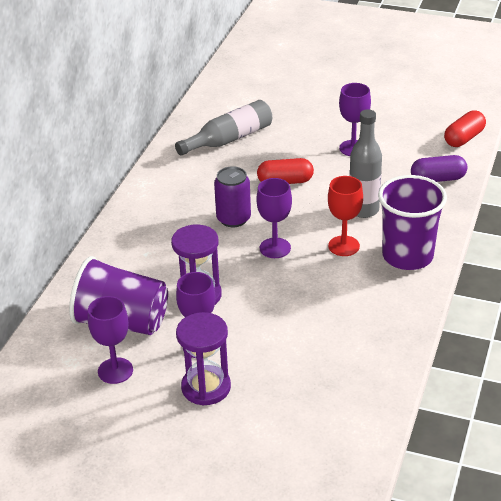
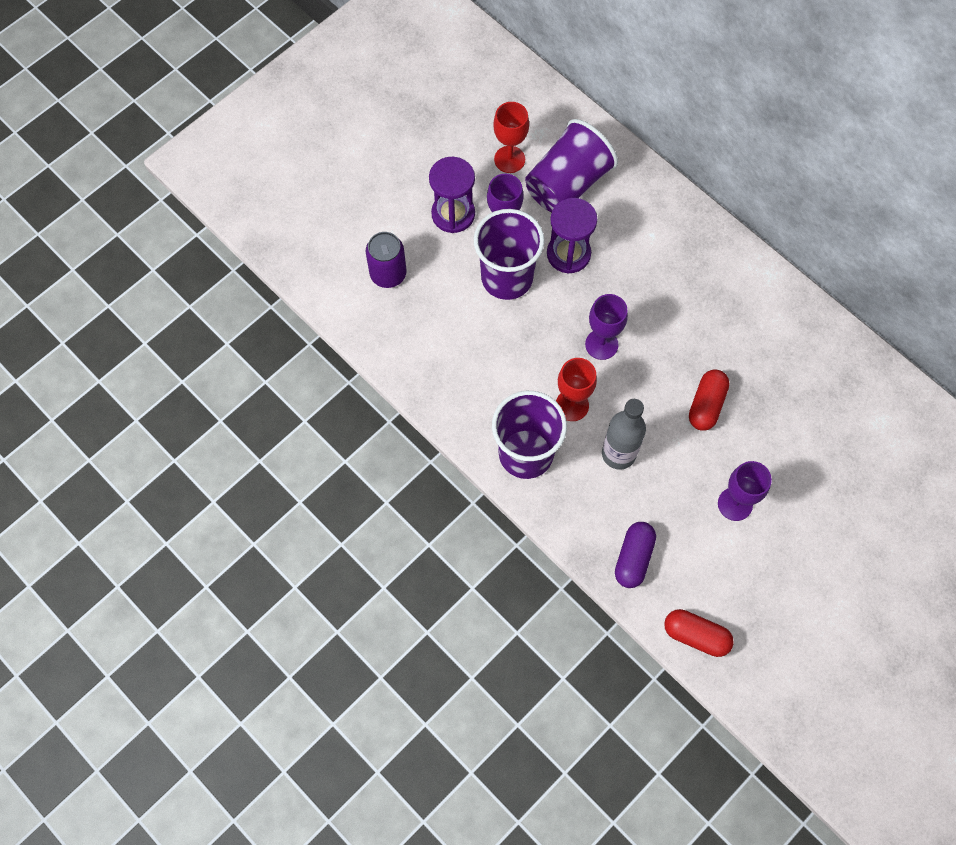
camera: 115 degrees right, 30 degrees up
(115, 371) = (509, 159): purple goblet -> red goblet
(229, 139) = (814, 387): grey bottle -> none
(233, 219) = (667, 329): purple can -> purple can (388, 274)
(251, 325) = (507, 278): none -> purple cup
(464, 138) = (696, 635): red capsule -> red capsule turned 45 degrees counterclockwise

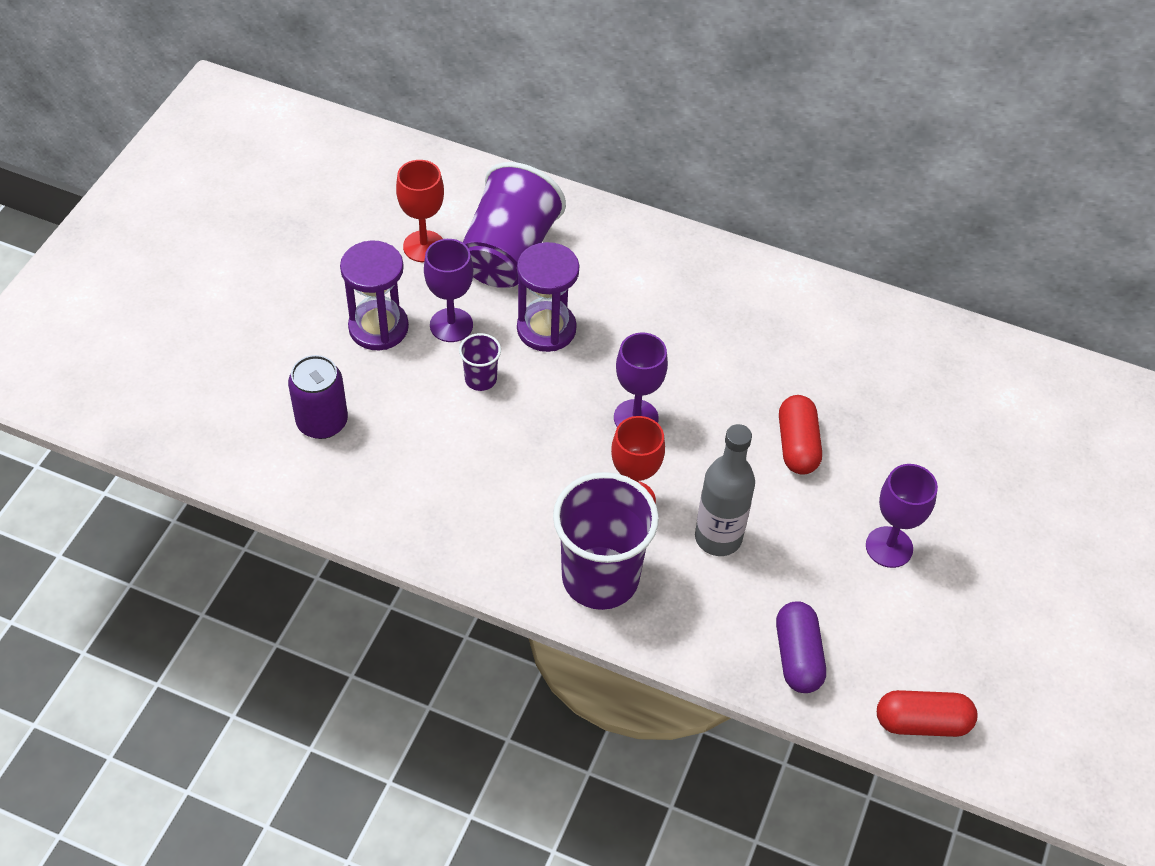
camera: 25 degrees left, 15 degrees down
(507, 278) = (480, 379): purple cup -> purple cup, size x0.45

